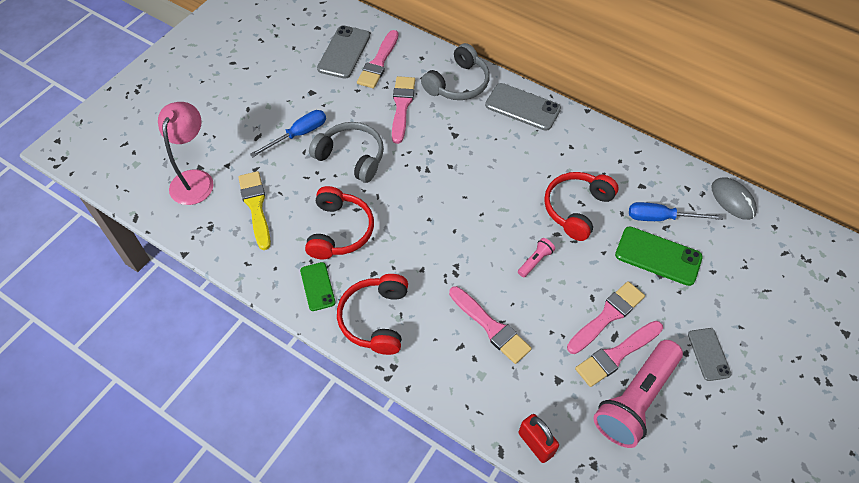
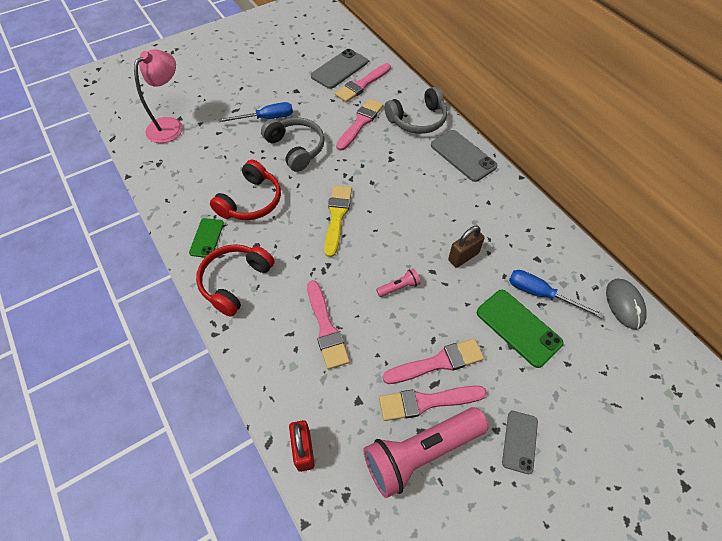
camera: 25 degrees right, 0 degrees up
(256, 207) = (200, 160): yellow brush -> yellow brush (337, 217)
(577, 209) = (463, 256): red headphones -> brown padlock

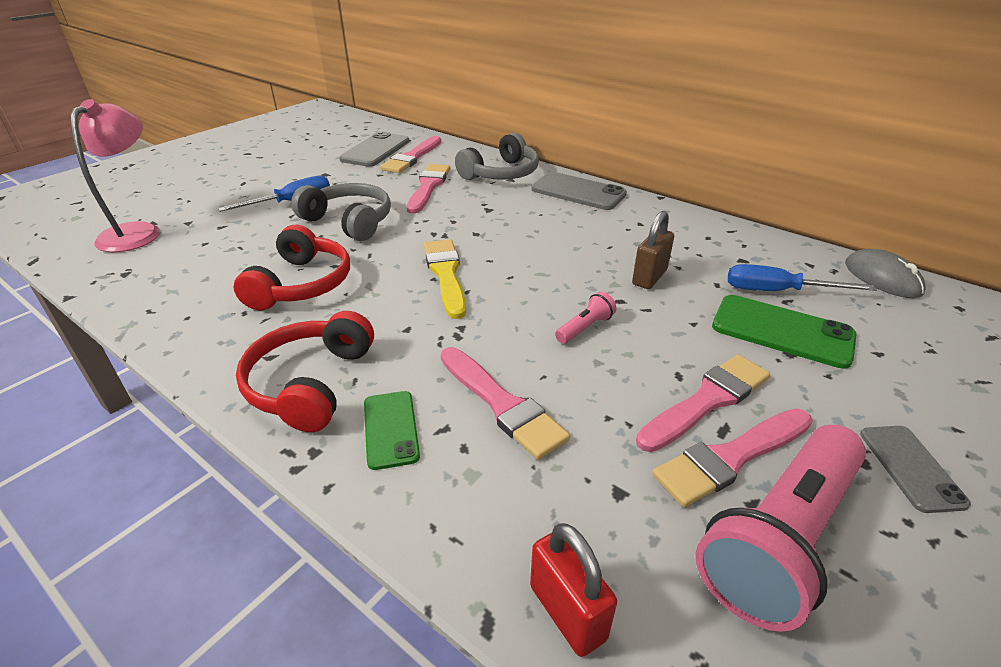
camera: 20 degrees left, 20 degrees down
(207, 238) = (238, 340): green phone -> green phone (391, 429)

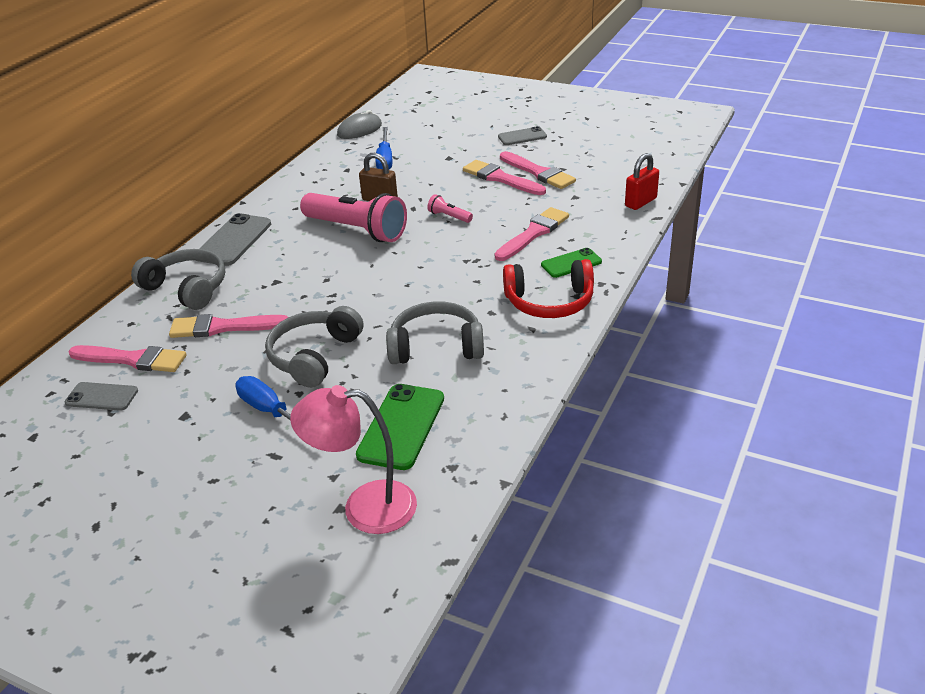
camera: 100 degrees left, 0 degrees up
(301, 284) = (436, 346): red headphones -> grey headphones
(375, 150) = (102, 397): grey phone -> grey phone, size x0.62
(446, 274) = (399, 280): yellow brush -> none
(780, 538) = (578, 163): pink flashlight -> pink flashlight (357, 230)
(782, 331) = (429, 159): green phone -> green phone (401, 426)

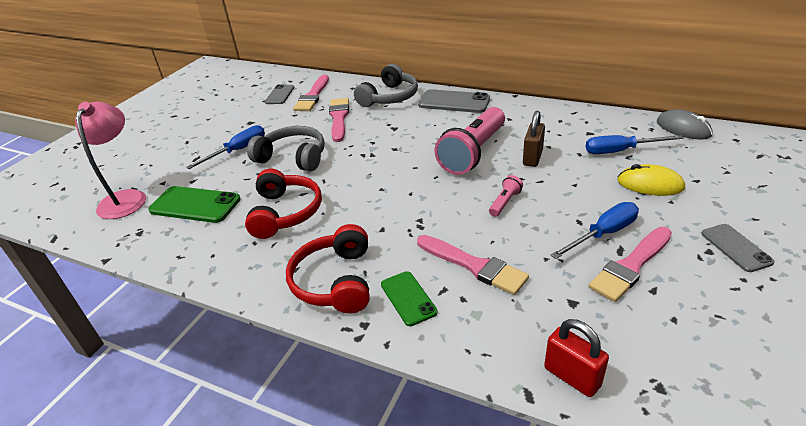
camera: 90 degrees right, 0 degrees up
(436, 346) = (285, 213): grey headphones -> red headphones
(440, 154) = (650, 184): none -> yellow mouse
(501, 178) = (603, 234): pink brush -> blue screwdriver

